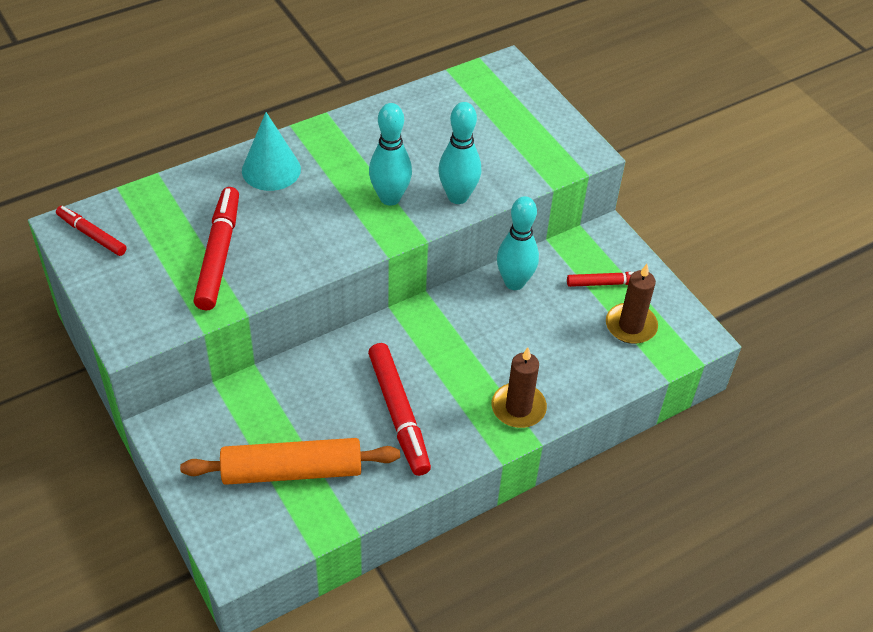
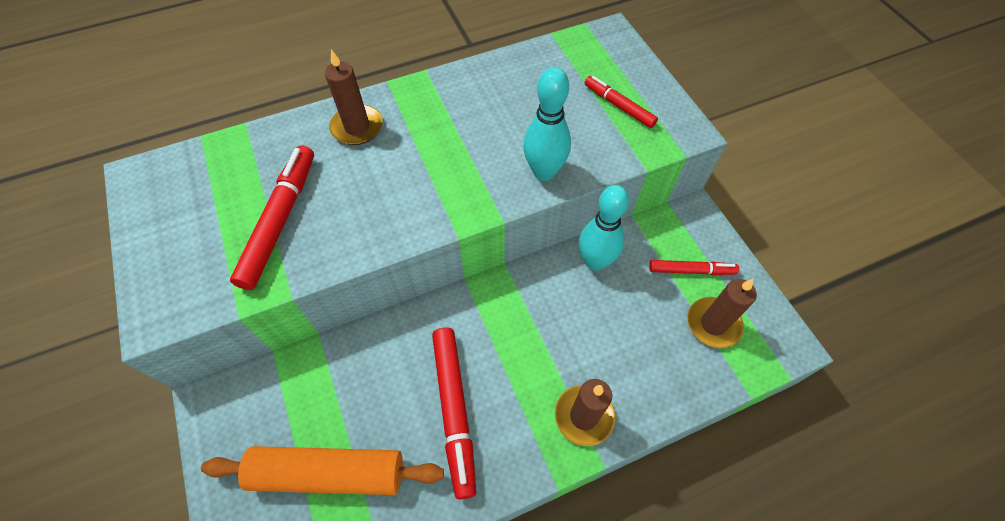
camera: 10 degrees right, 10 degrees up
(92, 235) = (158, 187): red marker -> red marker (619, 106)
(271, 169) = (357, 127): turquoise cone -> brown candle
(390, 198) = (472, 168): turquoise bowling pin -> none

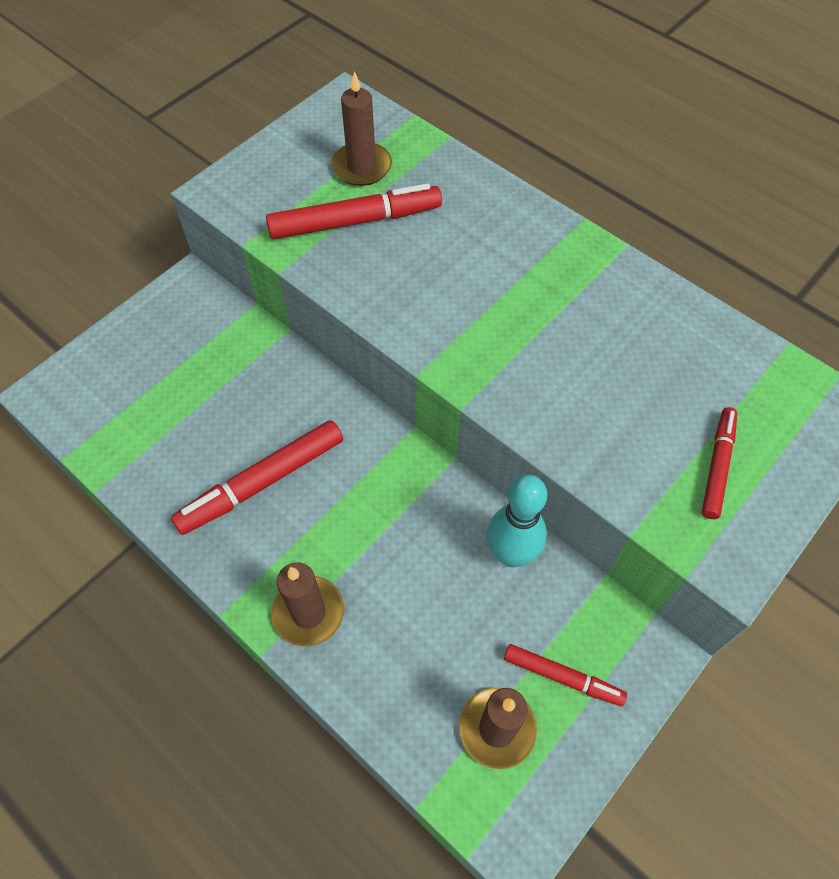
camera: 65 degrees right, 0 degrees up
(328, 473) = (161, 405): orange rolling pin -> none
(357, 127) = (503, 224): brown candle -> brown candle (362, 167)
(544, 172) = (554, 421): turquoise bowling pin -> none
(691, 270) = (562, 677): red marker -> red marker turned 45 degrees counterclockwise

